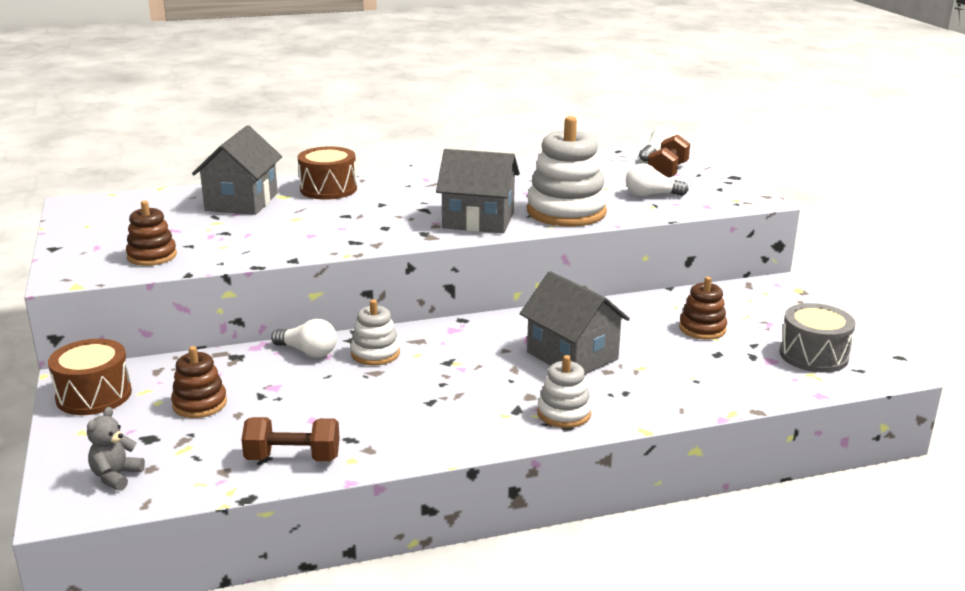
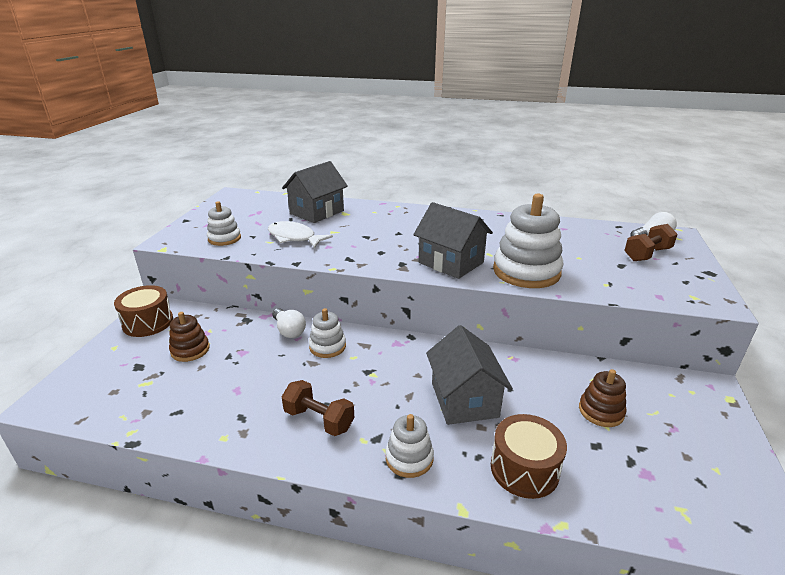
camera: 30 degrees right, 5 degrees up
(116, 476) = (91, 390): grey teddy bear -> none
(152, 256) = (224, 238): brown stacking toy -> white stacking toy
(252, 235) = (294, 238): none -> white fish
(293, 458) = (192, 419): brown dumbbell -> brown dumbbell (319, 420)
(328, 189) = (377, 214): brown drum -> brown drum (524, 469)
(651, 195) = (614, 273): white light bulb -> none
(813, 355) = (699, 486): grey drum -> none

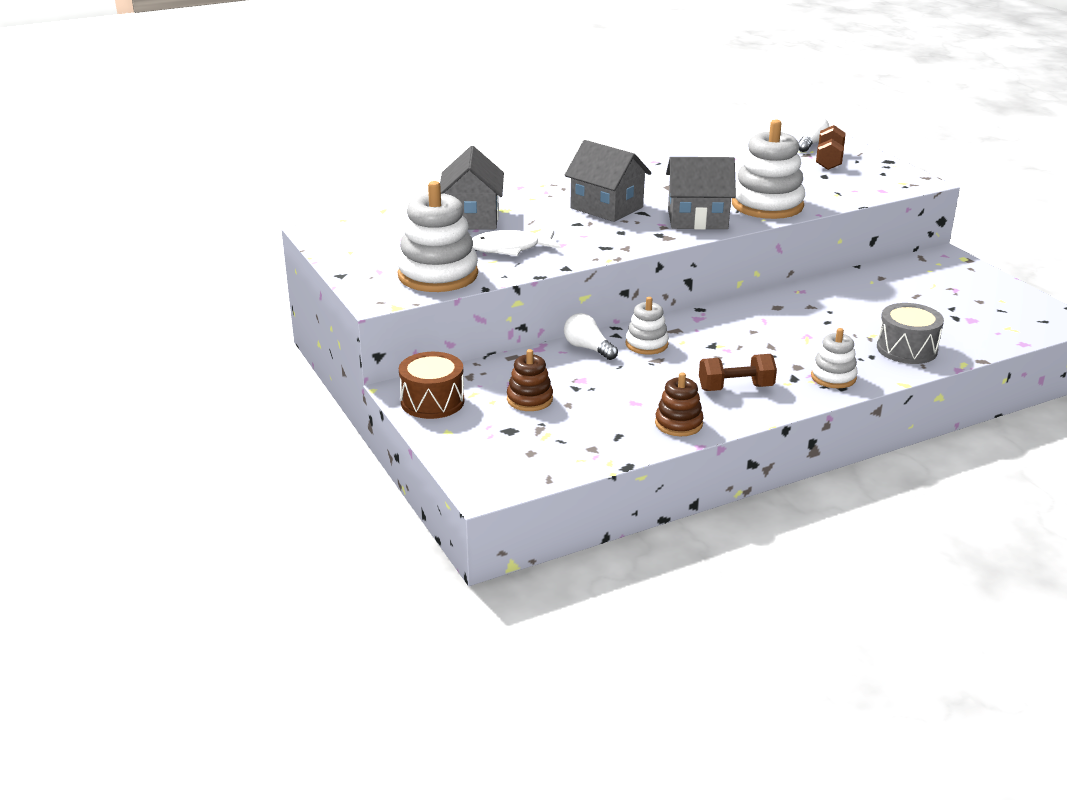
camera: 40 degrees left, 0 degrees up
(224, 238) = (438, 275): white stacking toy -> white stacking toy, size x1.84
(289, 330) = (588, 348): white light bulb -> white light bulb turned 150 degrees counterclockwise
(464, 400) = (811, 331): grey house -> grey house (606, 207)
(524, 469) = (906, 349): brown drum -> grey drum
(601, 411) = (903, 298): brown stacking toy -> brown stacking toy (678, 424)

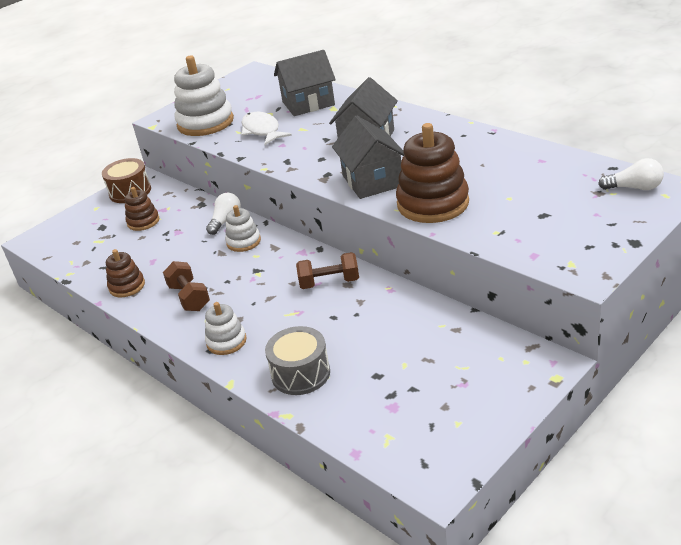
camera: 75 degrees right, 5 degrees up
(767, 205) = (433, 203): white stacking toy -> brown stacking toy
(829, 161) = (592, 208): brown dumbbell -> brown dumbbell (329, 282)

